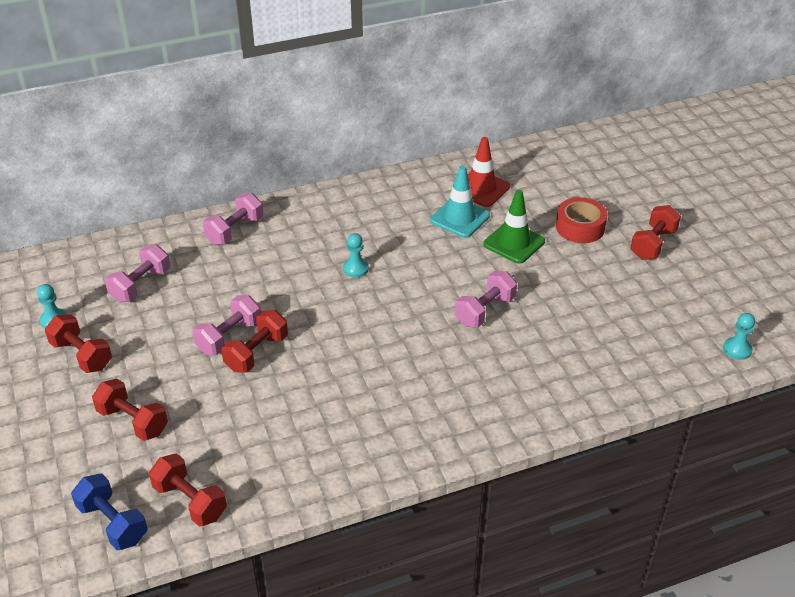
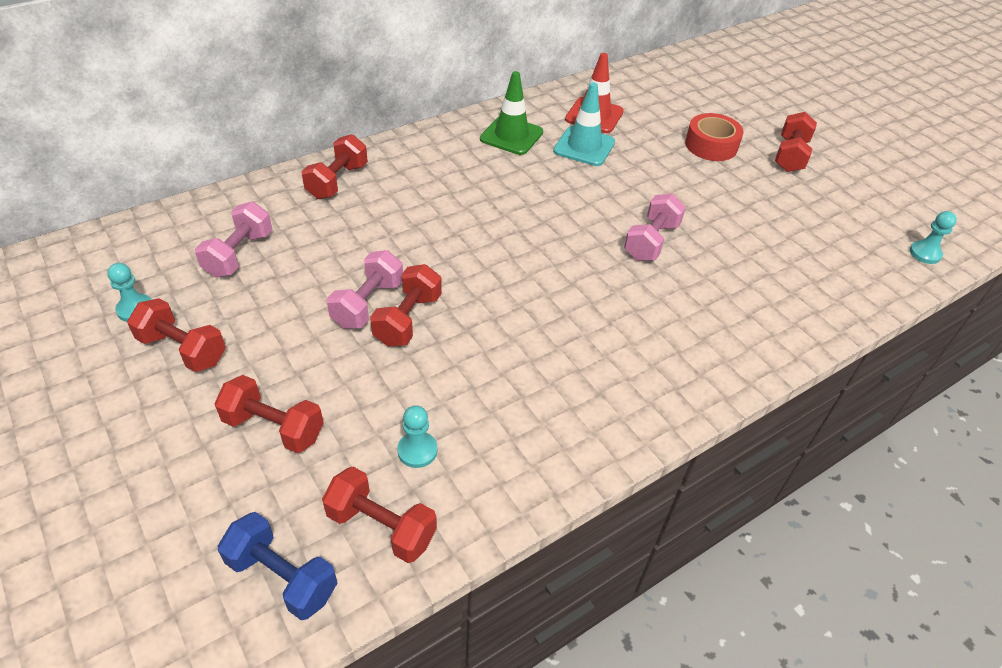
camera: 15 degrees left, 5 degrees up
(235, 231) = (337, 181): pink dumbbell -> red dumbbell
(355, 269) = (491, 210): turquoise pawn -> turquoise pawn (417, 450)
(514, 243) = (651, 167): green traffic cone -> green traffic cone (511, 136)

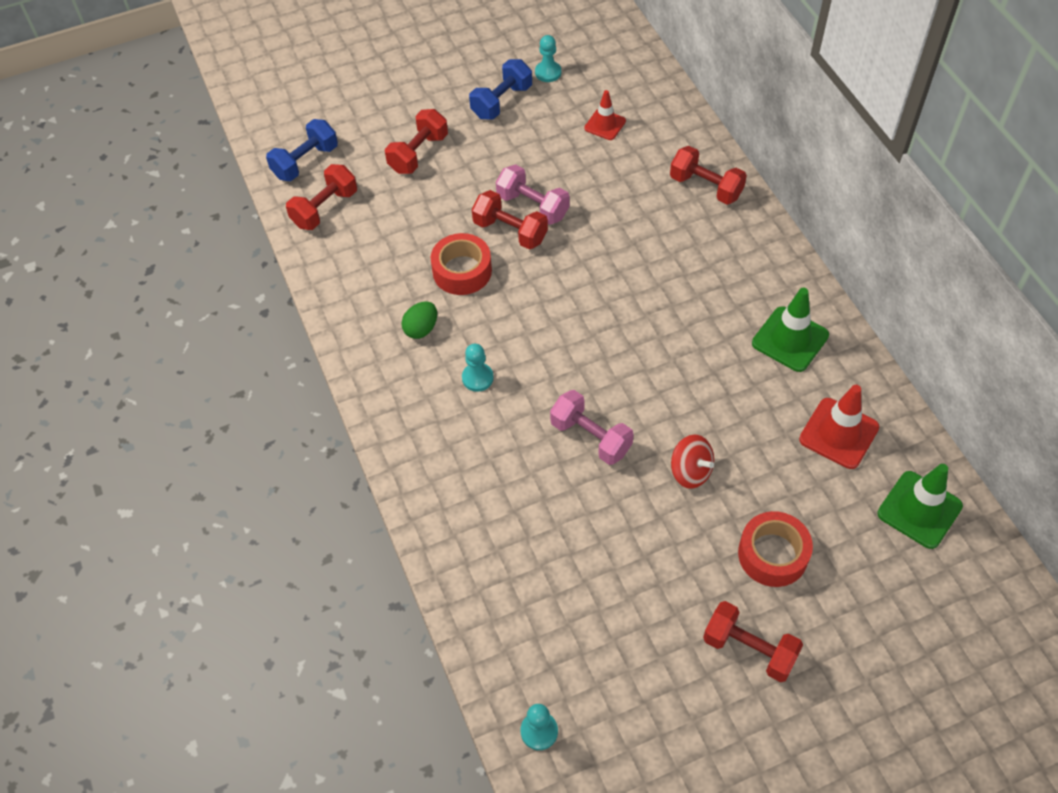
camera: 105 degrees right, 10 degrees up
(183, 349) = (501, 102): red dumbbell -> blue dumbbell
(239, 254) = (605, 125): pink dumbbell -> red traffic cone
(417, 450) = (379, 230): turquoise pawn -> turquoise pawn (477, 378)
(473, 356) = (462, 271): none -> red tape
(564, 382) = (421, 329): none -> green egg
(584, 147) = (768, 409): turquoise traffic cone -> none
(643, 86) = (919, 510): none -> green traffic cone
(659, 184) = (690, 471): none -> red spinning top

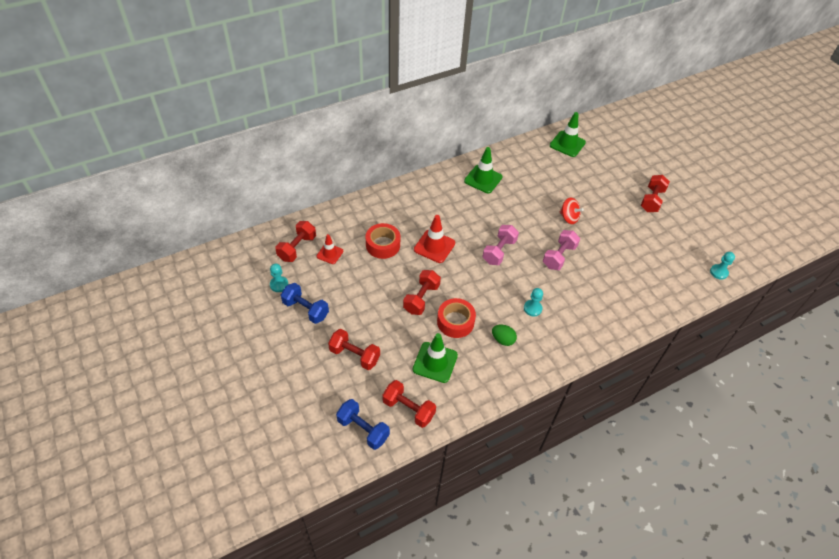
camera: 100 degrees left, 5 degrees down
(393, 241) = (435, 362): none -> green traffic cone
(533, 206) = (400, 288): pink dumbbell -> pink dumbbell (499, 251)
(690, 471) = (568, 218): red spinning top -> red spinning top turned 90 degrees clockwise
(706, 187) = (381, 208): red dumbbell -> red dumbbell (297, 248)
(773, 554) = (604, 191): red tape -> red tape (383, 245)
(838, 433) = (534, 166): red traffic cone -> red traffic cone (434, 246)

